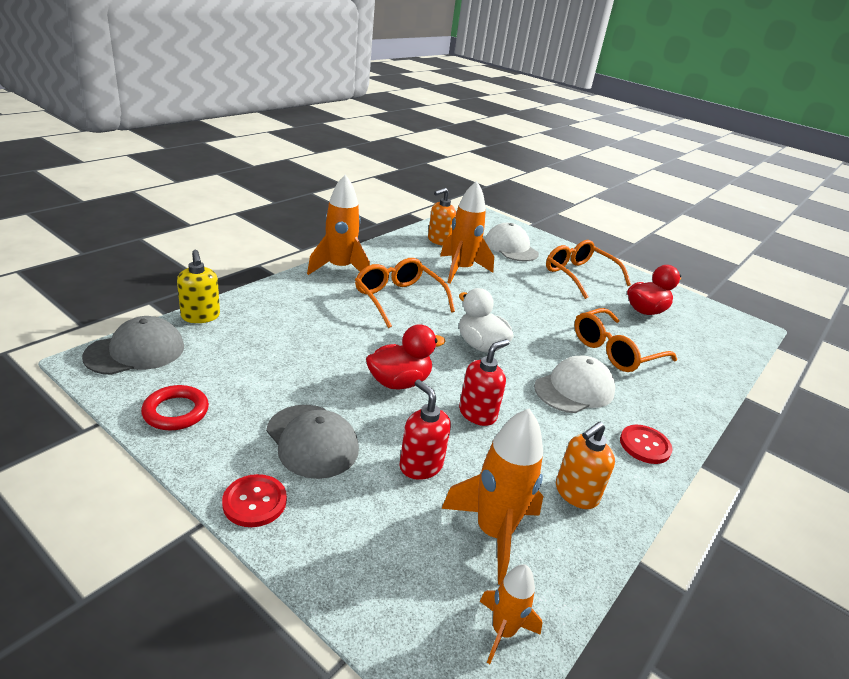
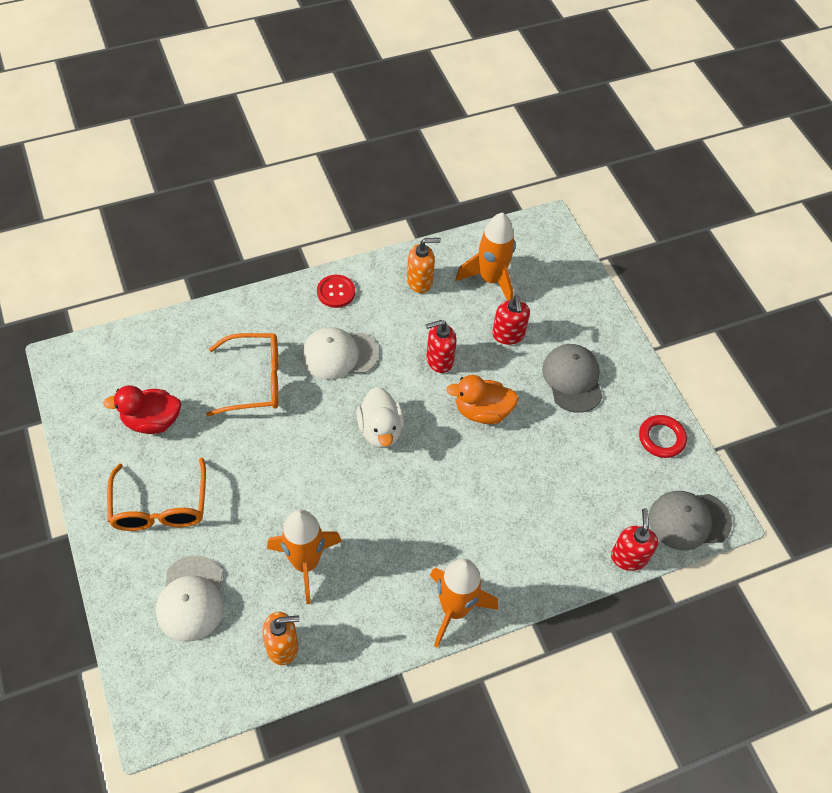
camera: 150 degrees left, 25 degrees up
(200, 316) = (628, 557): yellow soap dispenser -> red soap dispenser
(254, 502) = (622, 348): red button -> none
(398, 299) = (418, 527): orange glasses -> none
(399, 382) = (482, 411): red duck -> orange duck
(503, 631) = (519, 238): orange rocket -> none

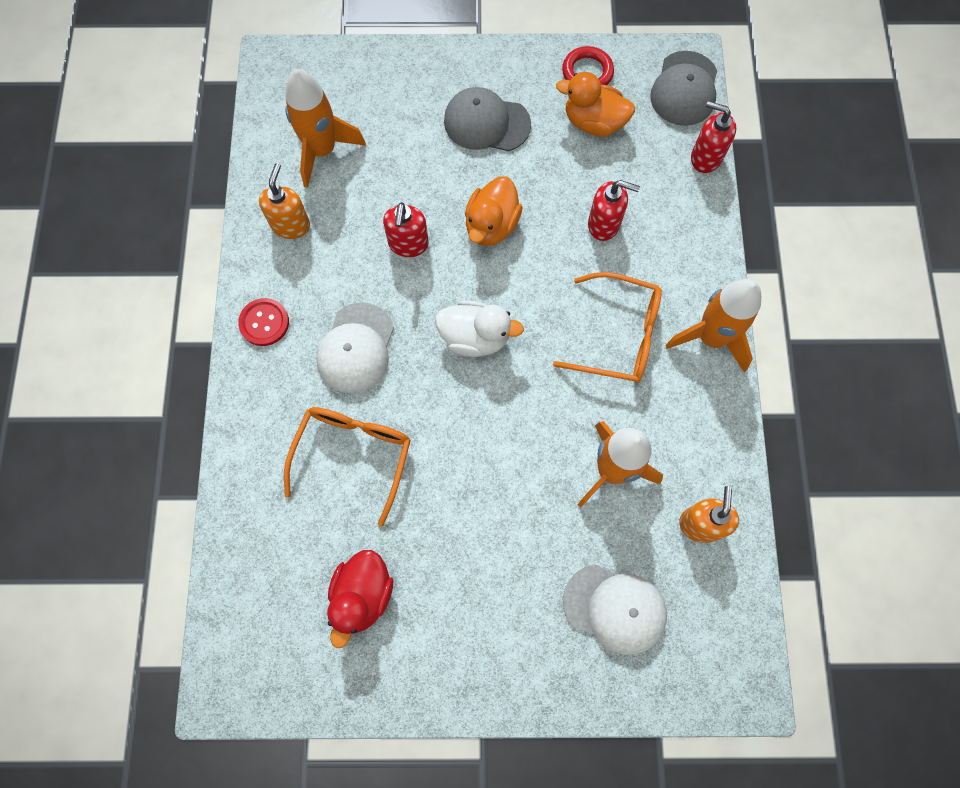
camera: 65 degrees left, 15 degrees up
(160, 507) = (486, 615): orange glasses -> orange glasses (619, 336)
(508, 335) = (404, 162): red soap dispenser -> red soap dispenser (604, 224)
(615, 457) = (593, 122): none -> orange duck

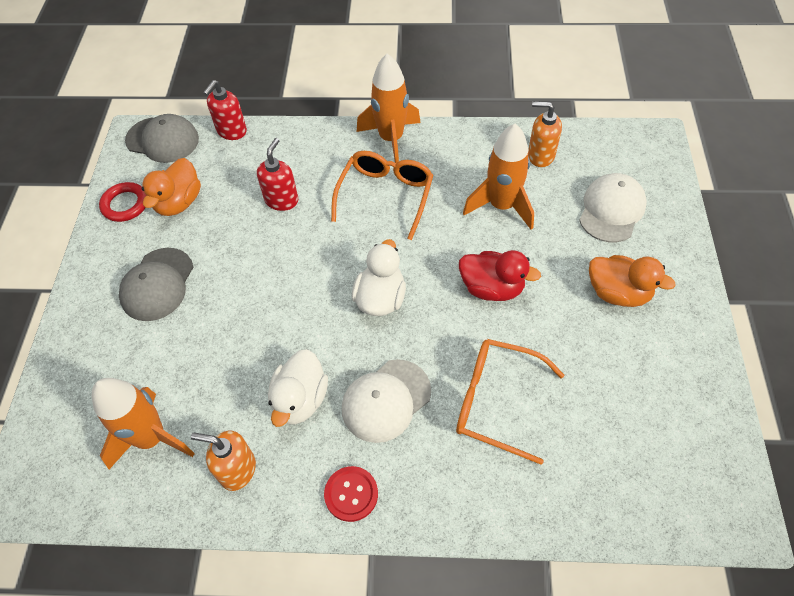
camera: 85 degrees left, 15 degrees down
(356, 348) = (386, 400): white cap -> white cap turned 120 degrees clockwise
(358, 270) = (300, 399): none -> white duck
(362, 595) = (628, 392): red duck -> red duck (492, 288)
(408, 244) = (278, 353): red soap dispenser -> none
(491, 225) = (269, 283): orange duck -> orange duck (618, 293)

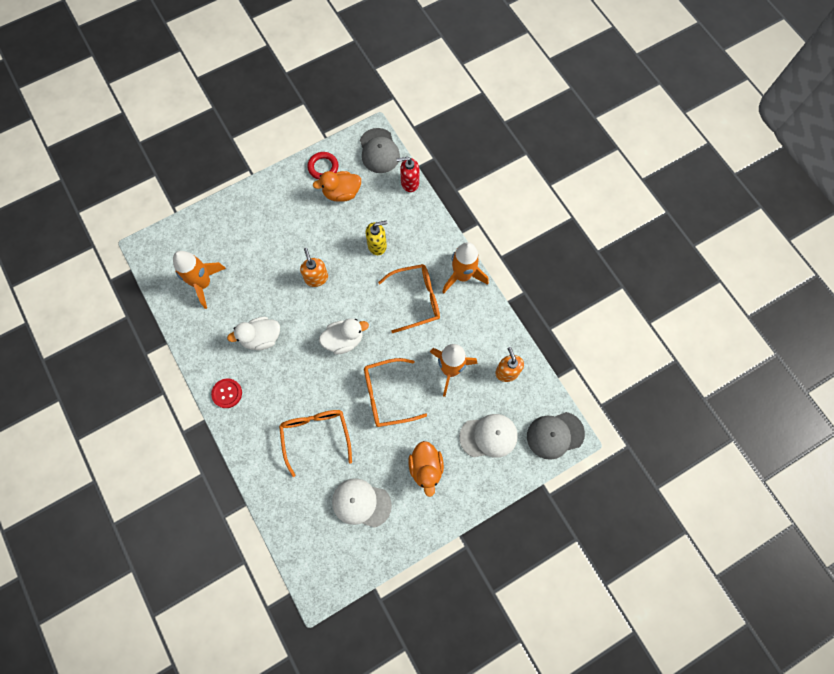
camera: 55 degrees right, 15 degrees up
(157, 284) = (284, 222): grey cap -> grey cap (555, 435)
(237, 469) = (210, 333): orange soap dispenser -> orange soap dispenser (316, 278)
(281, 200) = (377, 245): red soap dispenser -> yellow soap dispenser
(386, 400) = (284, 380): white cap -> white cap (361, 503)
(492, 288) = (387, 395): red duck -> orange glasses

